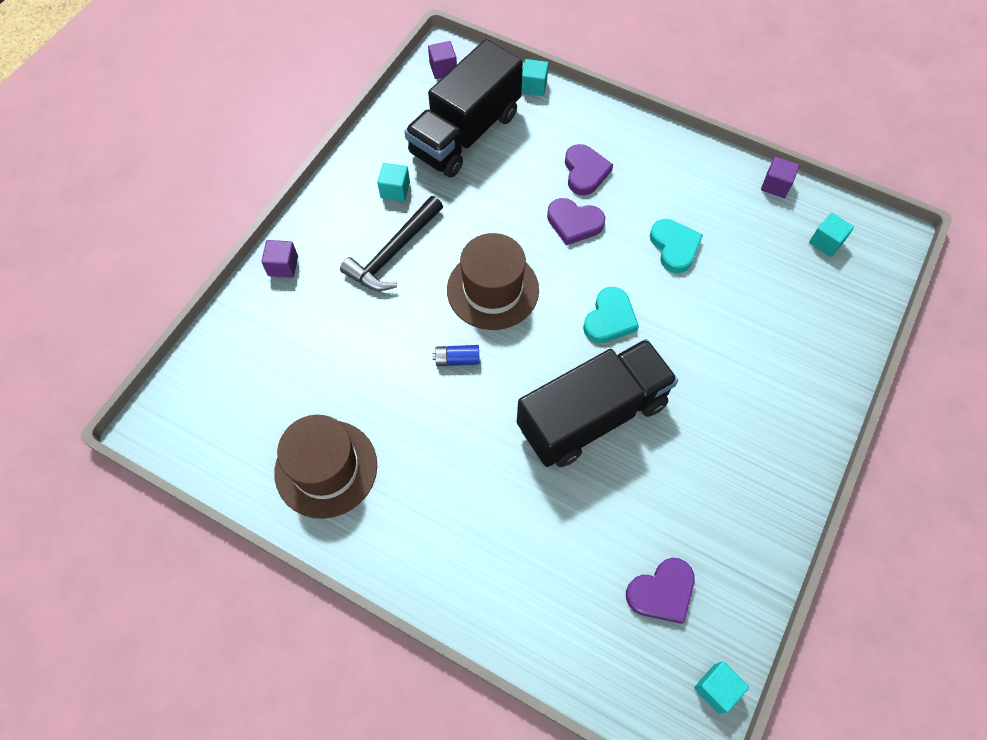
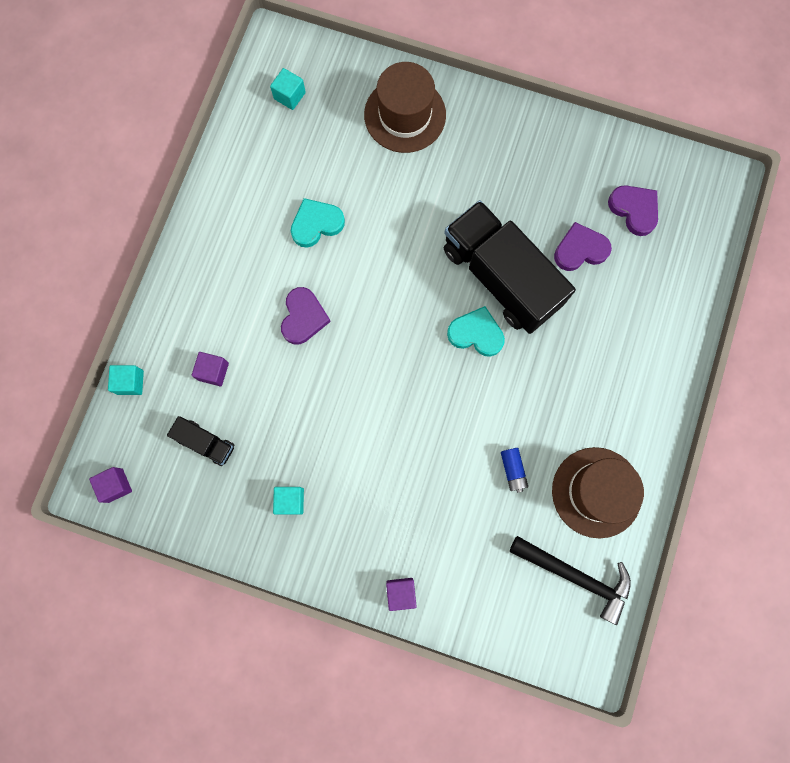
camera: 100 degrees left, 15 degrees up
(393, 252) = (366, 485): black hammer -> black hammer (576, 576)
(457, 359) = (470, 400): blue battery -> blue battery (513, 470)
(465, 134) = (206, 443): black truck -> black truck, size x0.45
(493, 290) = (391, 381): brown hat -> brown hat (405, 115)
(585, 172) = (239, 315): purple heart -> purple heart (580, 249)
(609, 319) = (403, 273): turquoise heart -> turquoise heart (476, 333)
(716, 688) = (692, 168): turquoise cube -> none
(775, 185) = (230, 139): purple cube -> purple cube (213, 371)

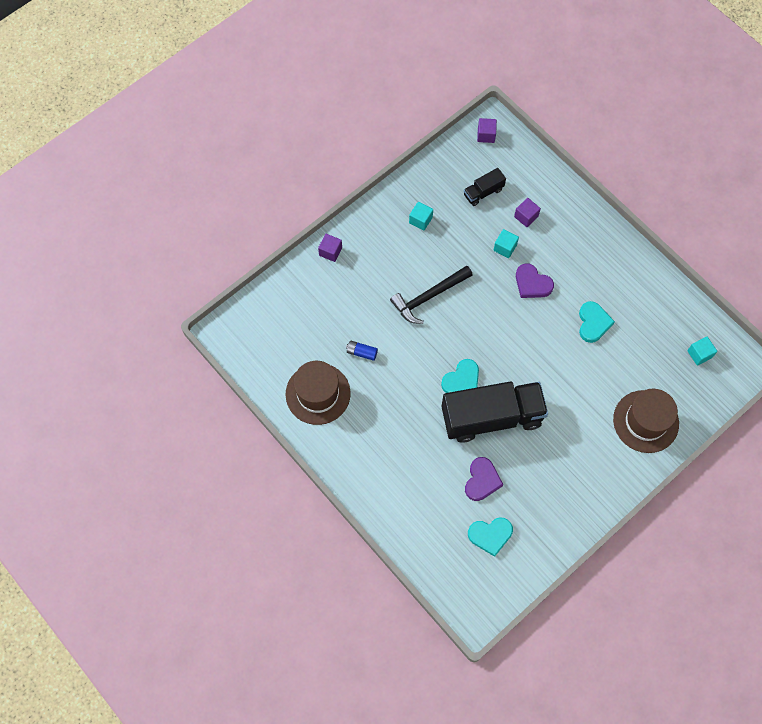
camera: 120 degrees right, 10 degrees down
(130, 382) = (545, 169): turquoise cube -> turquoise cube (505, 247)
(576, 576) = (277, 352): black hammer -> black hammer (428, 297)
(634, 210) = (490, 535): purple heart -> turquoise heart

